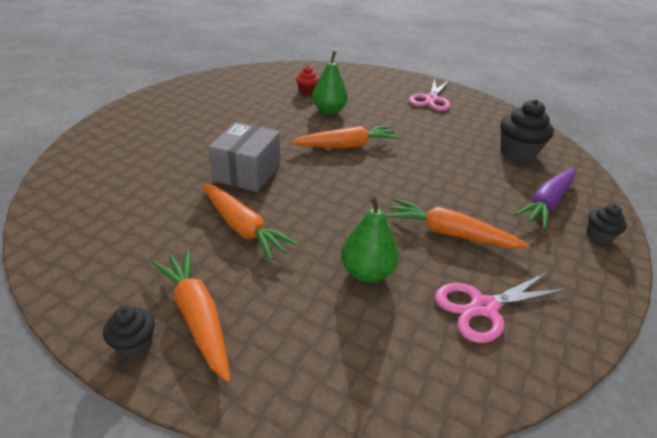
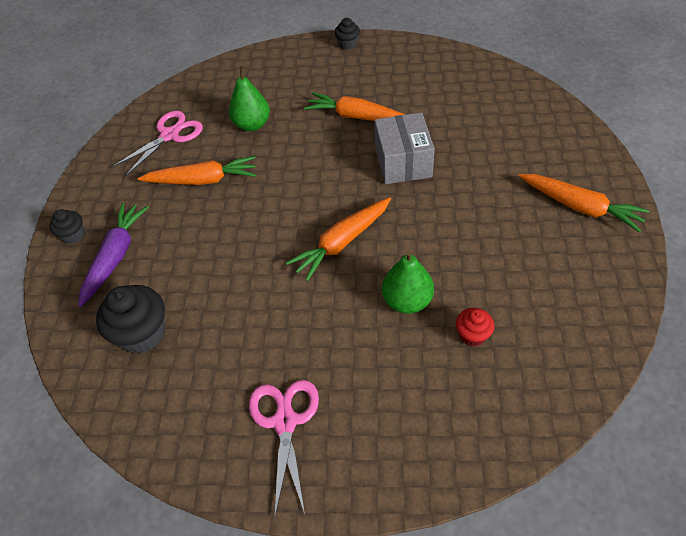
camera: 160 degrees right, 15 degrees up
(197, 317) = (331, 64): orange carrot -> orange carrot (580, 207)

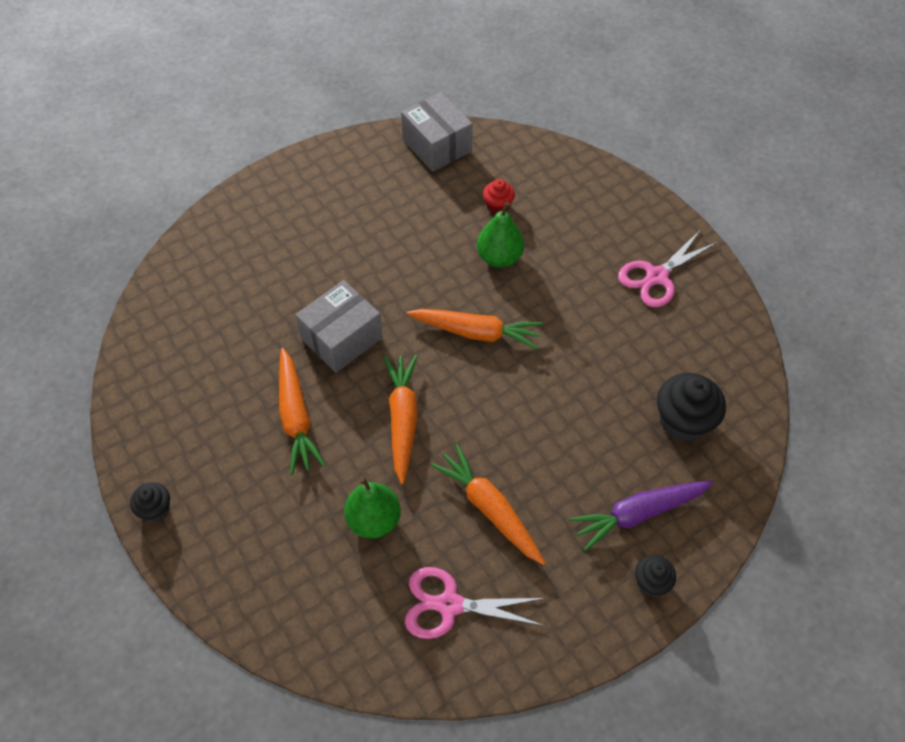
camera: 130 degrees left, 5 degrees up
(580, 207) = (317, 190): orange carrot -> orange carrot (402, 419)
(594, 327) = (437, 146): none -> grey box

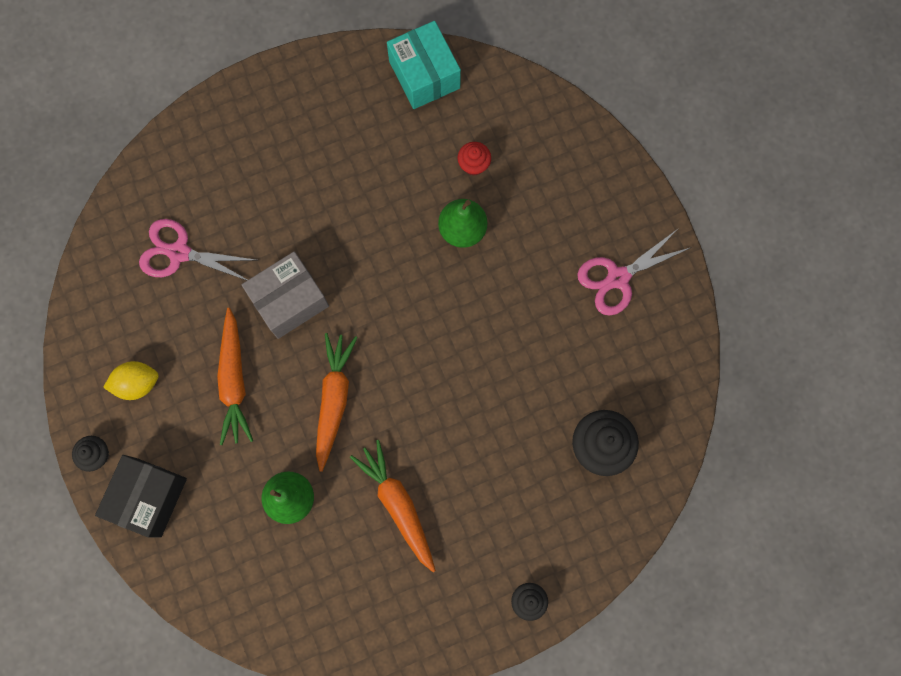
camera: 10 degrees right, 20 degrees up
(193, 434) = (137, 383): none -> yellow lemon
(217, 543) = (148, 497): none -> black box
(437, 146) = (424, 75): grey box -> turquoise box
(449, 605) = (345, 590): pink scissors -> pink scissors (179, 253)
(476, 332) = (421, 315): orange carrot -> none
(638, 514) = (533, 533): purple carrot -> none

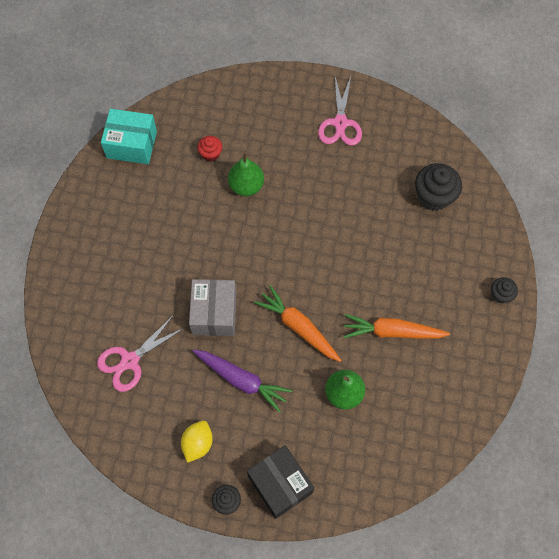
camera: 55 degrees left, 10 degrees down
(234, 380) = (241, 380): orange carrot -> purple carrot

